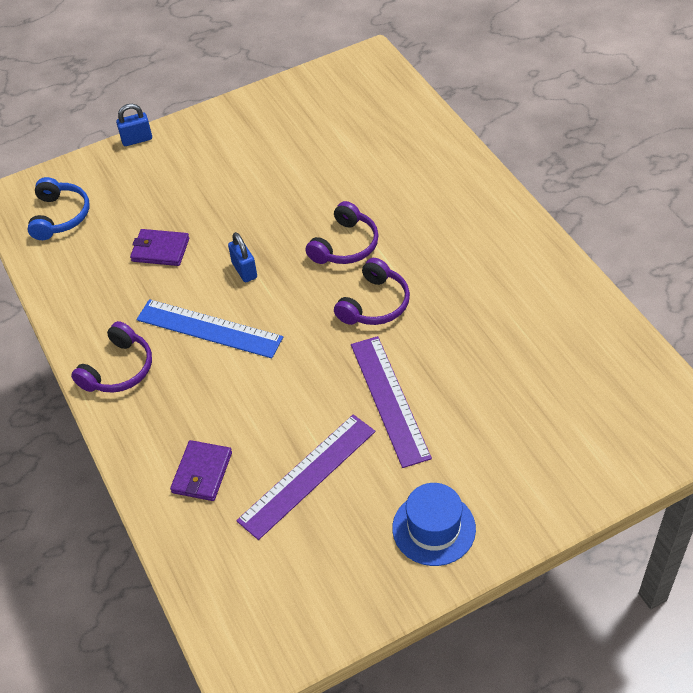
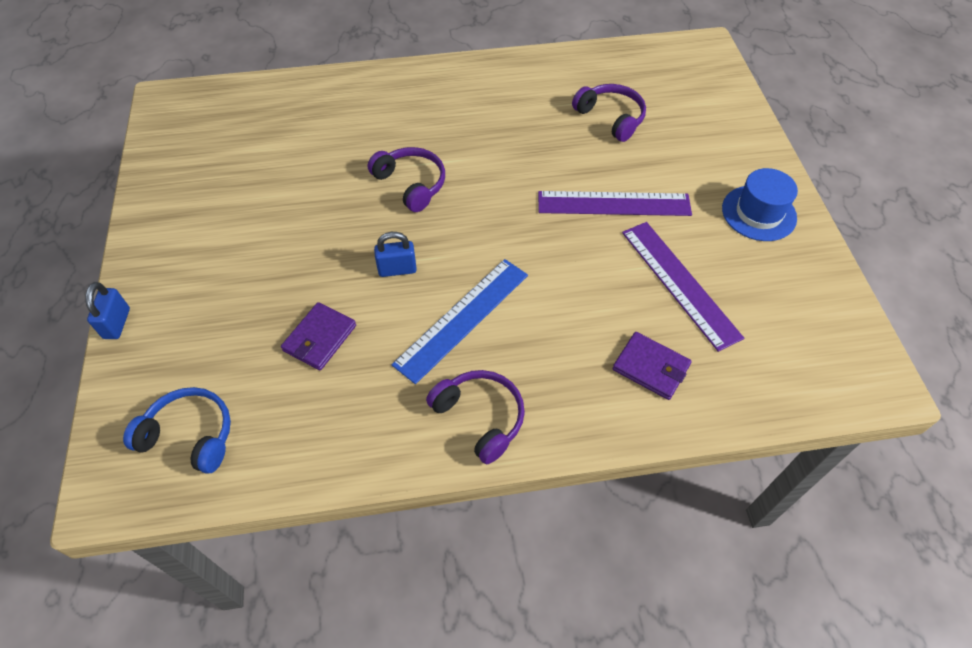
camera: 75 degrees left, 5 degrees up
(375, 304) = (497, 183): purple headphones -> purple headphones (611, 118)

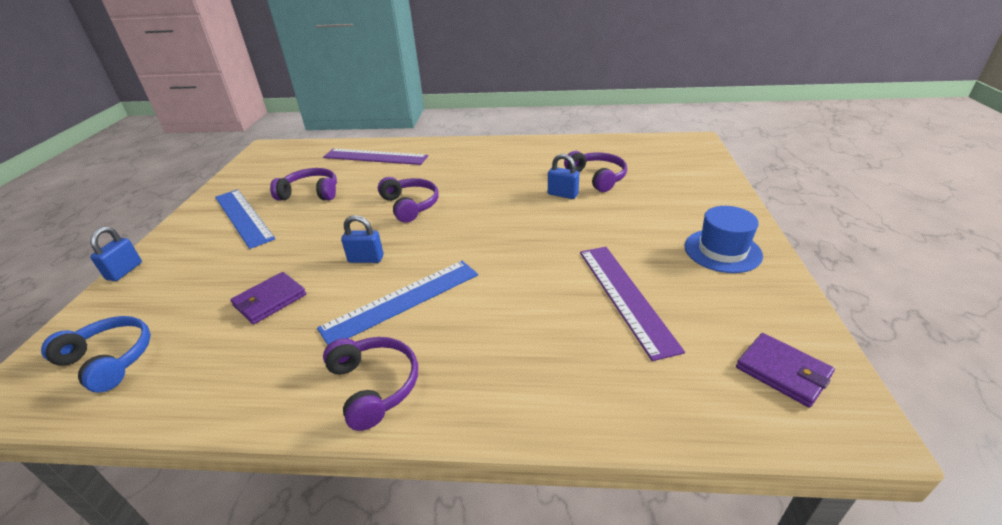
camera: 15 degrees right, 20 degrees down
(212, 224) = (243, 217): none -> blue ruler
(276, 176) = (310, 193): none -> purple headphones
(580, 149) = (562, 194): none -> blue padlock
(614, 204) = (579, 232): purple ruler -> purple ruler (375, 157)
(651, 367) = (572, 366): purple wallet -> purple wallet (782, 372)

